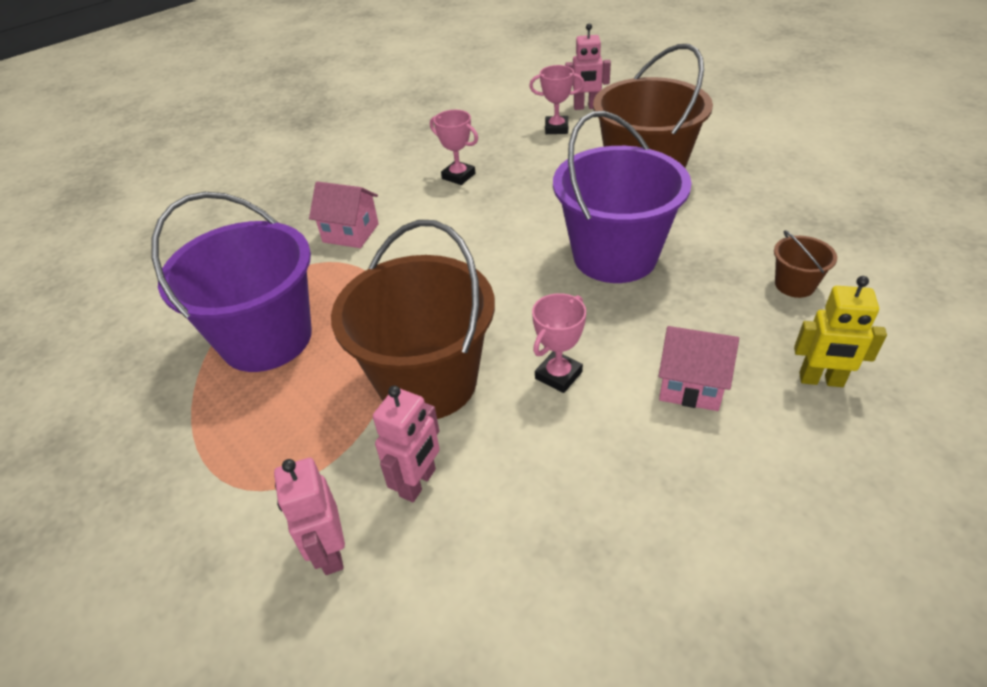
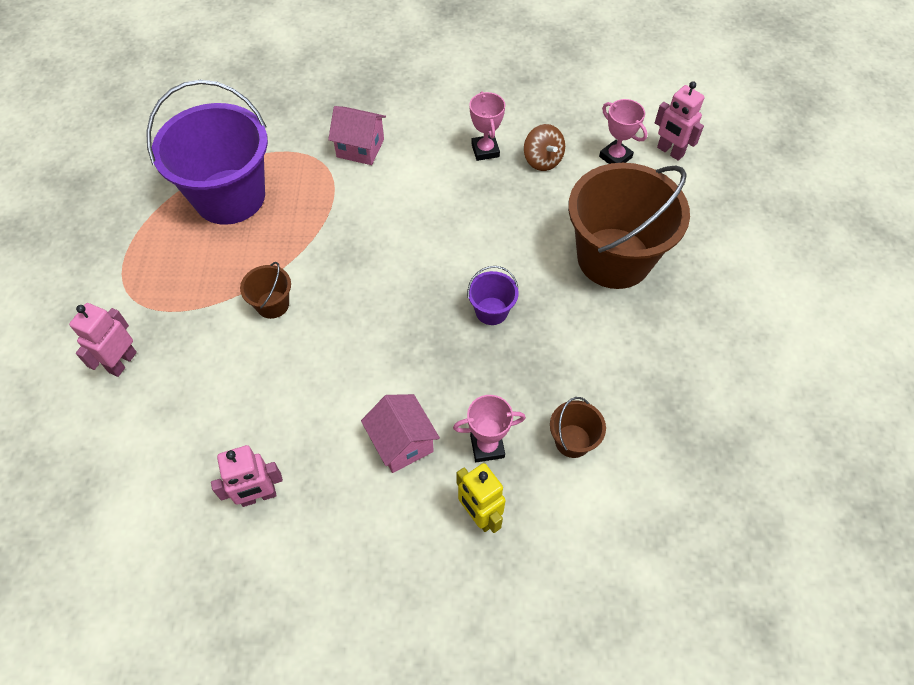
camera: 40 degrees right, 15 degrees up
(351, 233) = (360, 148): pink house -> pink house turned 45 degrees counterclockwise
(418, 483) = (197, 363): pink robot -> pink robot (258, 496)
(428, 382) = (272, 304): brown bucket -> brown bucket, size x0.43
(510, 157) = (542, 160): none -> brown spinning top
(558, 375) = (342, 365): pink trophy -> pink trophy (487, 446)
(615, 256) = (491, 311): purple bucket -> purple bucket, size x0.43

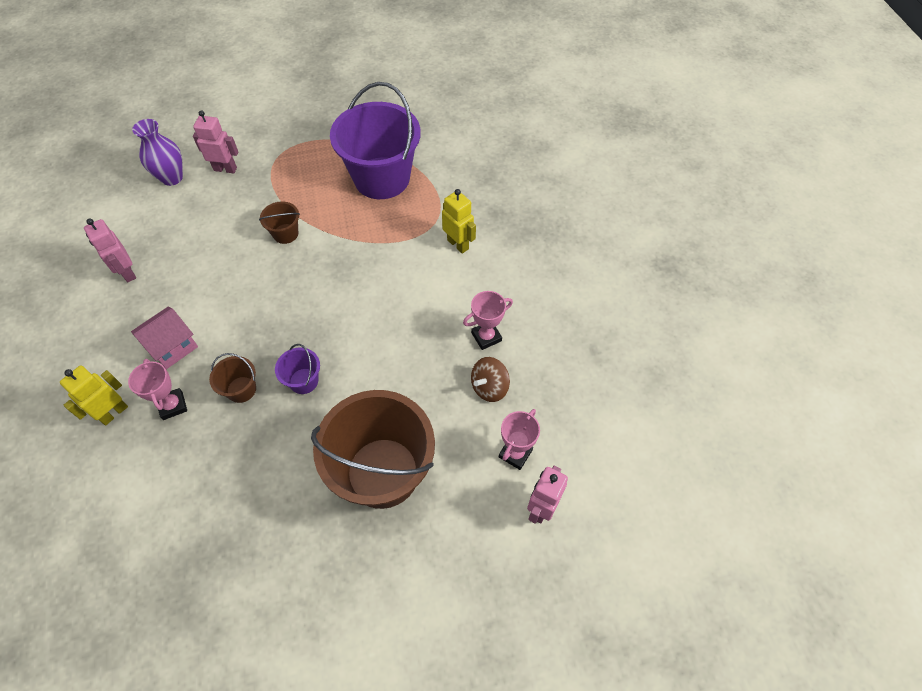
camera: 75 degrees right, 0 degrees up
(102, 432) = (172, 178): none -> purple vase
(360, 148) = (458, 244): pink house -> yellow robot
(572, 441) = (181, 469): brown bucket -> brown bucket (241, 389)

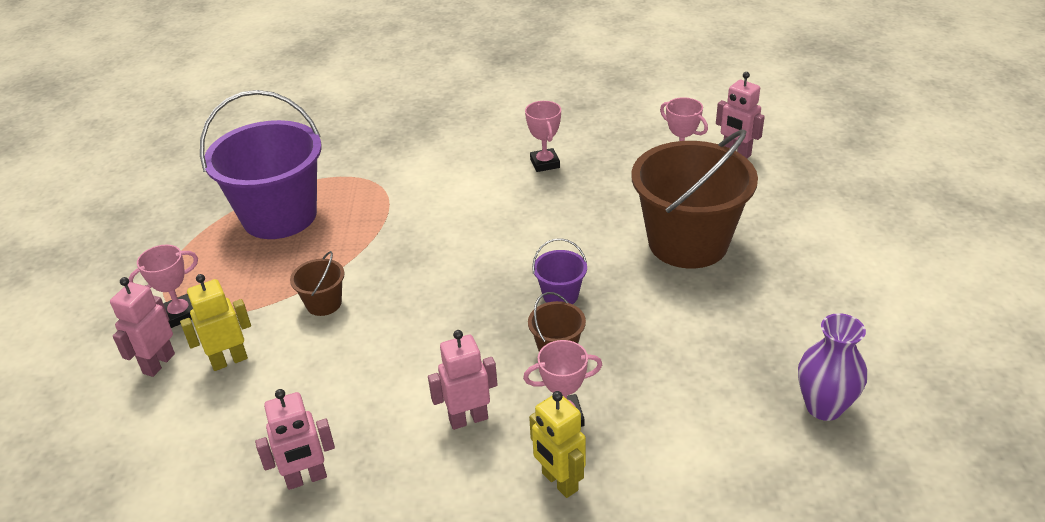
camera: 75 degrees left, 20 degrees down
(172, 178) = (133, 428): purple vase -> purple vase (824, 407)
(172, 347) = (468, 419): pink house -> pink robot
(271, 162) = (180, 314): none -> pink trophy
(458, 244) = (415, 169): yellow robot -> yellow robot (229, 360)
(489, 387) = (605, 167): brown spinning top -> none

